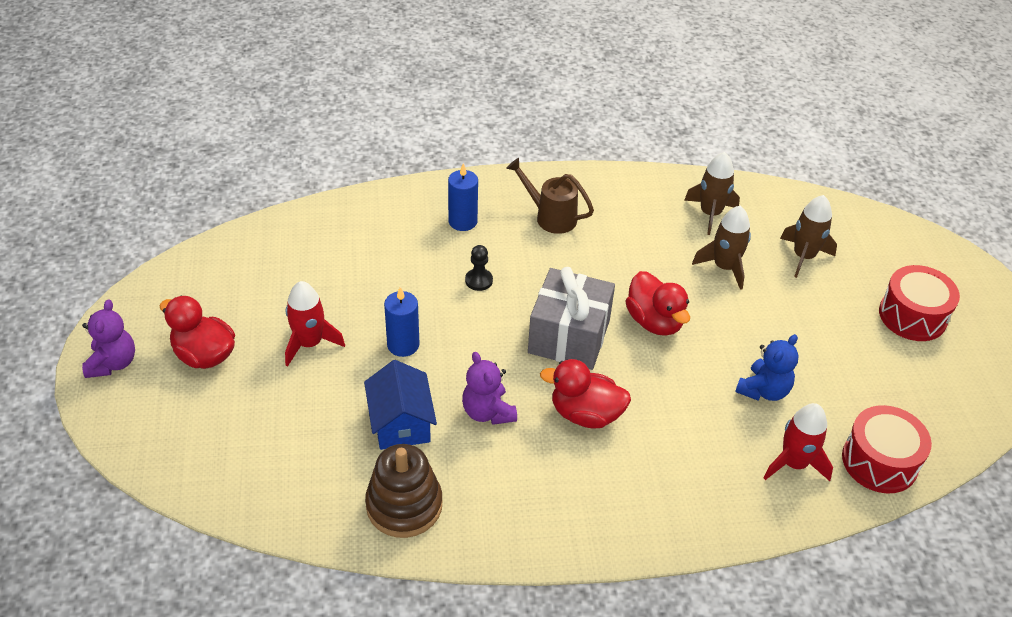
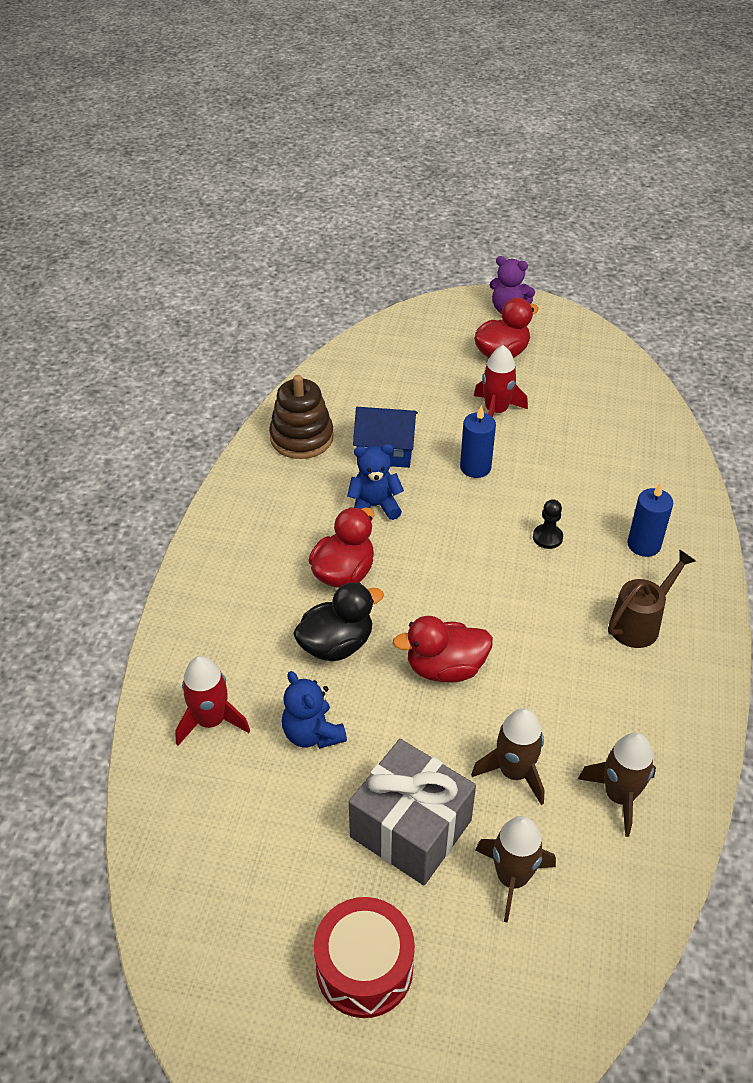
camera: 110 degrees right, 0 degrees up
(488, 412) = (374, 506): purple teddy bear -> blue teddy bear
(569, 336) = (447, 588): grey gift -> grey gift (411, 828)
(669, 398) = (336, 645): none -> black duck
(879, 461) = (174, 804): red drum -> none

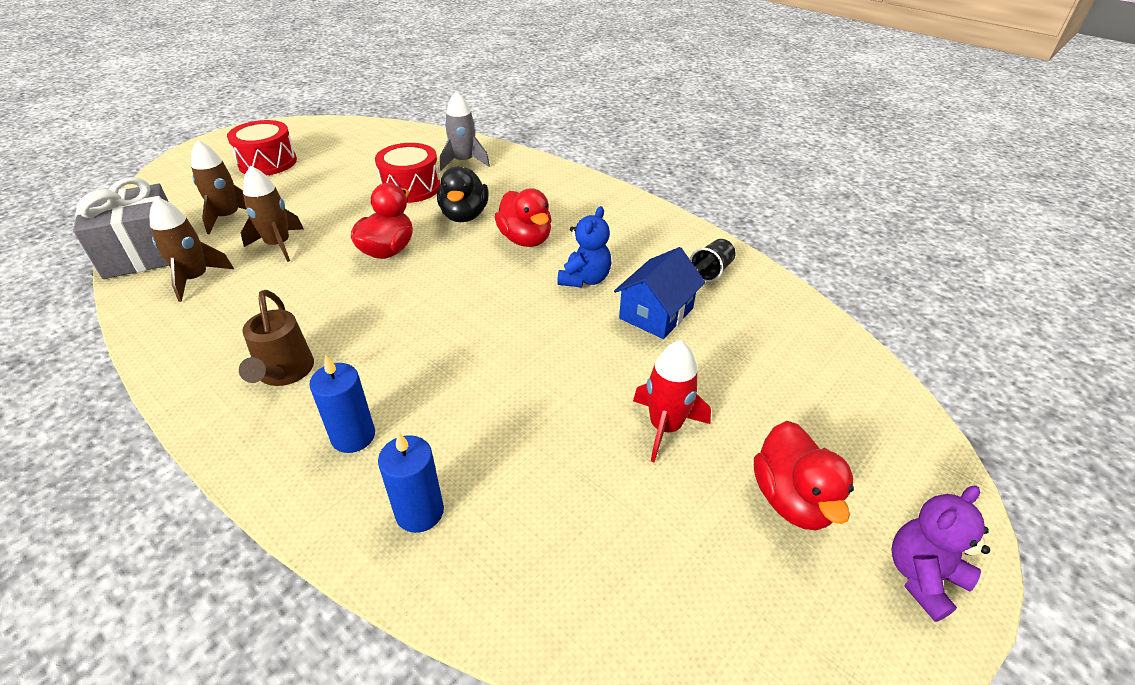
camera: 120 degrees right, 5 degrees down
(211, 721) = (464, 161): red rocket -> grey rocket
(301, 438) = (711, 271): brown stacking toy -> black cup
(312, 733) = (411, 187): blue teddy bear -> red drum
(411, 828) = (307, 197): grey gift -> grey gift (144, 253)
(475, 467) = (582, 363): blue candle -> blue candle (419, 512)
(547, 537) = (441, 367): black pawn -> none

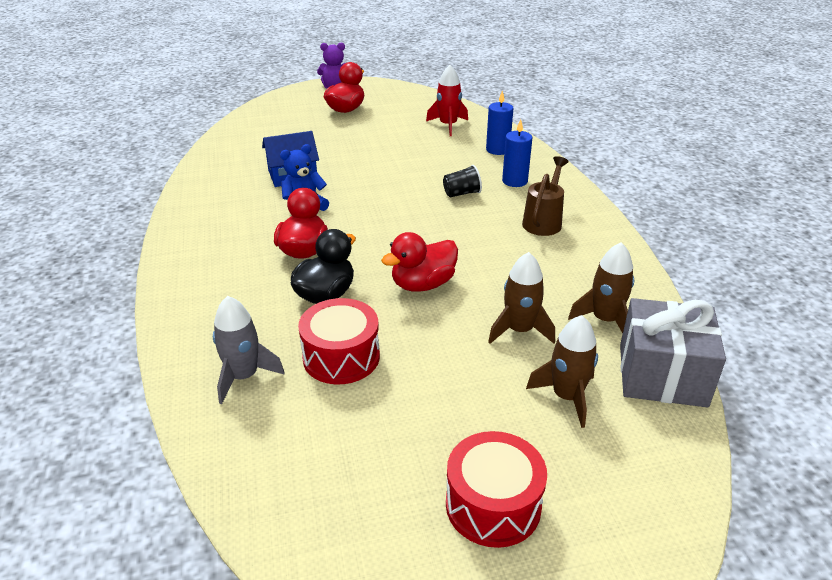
camera: 145 degrees left, 5 degrees down
(665, 427) = (362, 138): red rocket -> red rocket (448, 125)
(711, 271) = (220, 183): black cup -> black cup (461, 193)

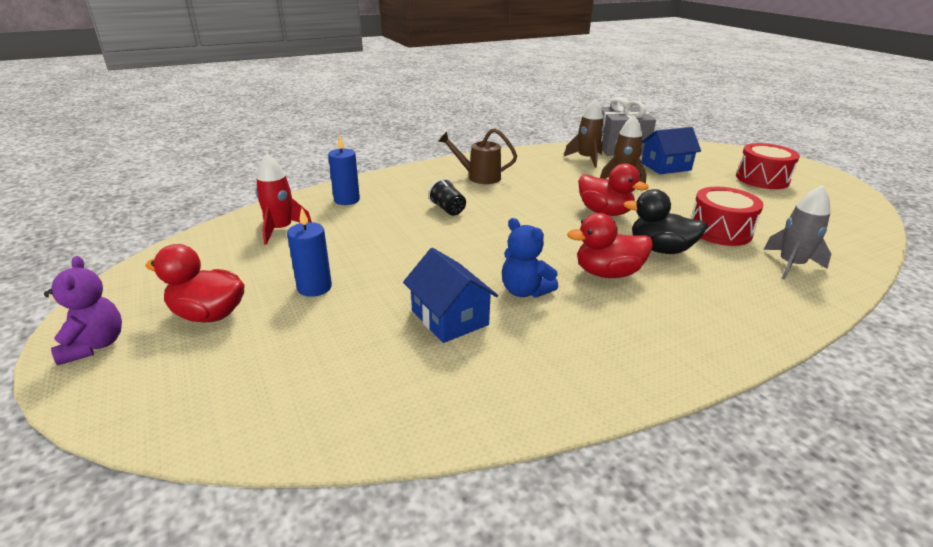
camera: 105 degrees left, 5 degrees down
(514, 181) = (413, 189): blue candle -> blue candle (314, 287)
(567, 397) = (665, 166): brown rocket -> blue house

